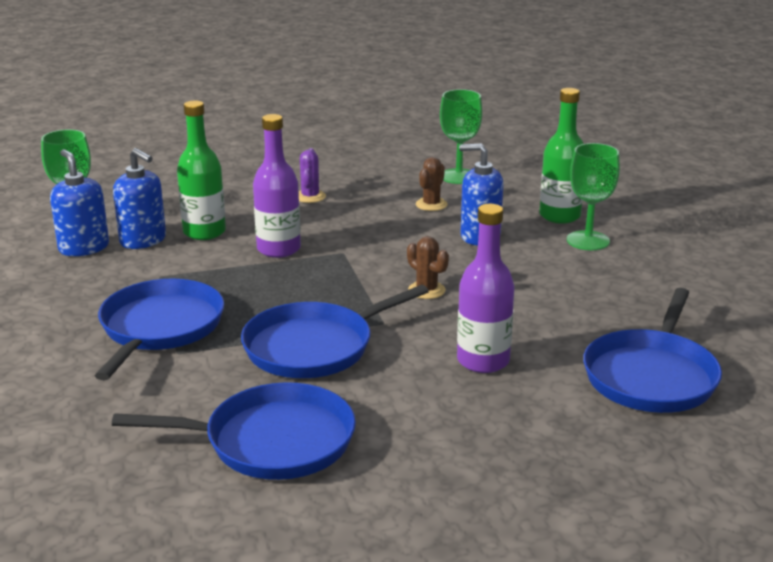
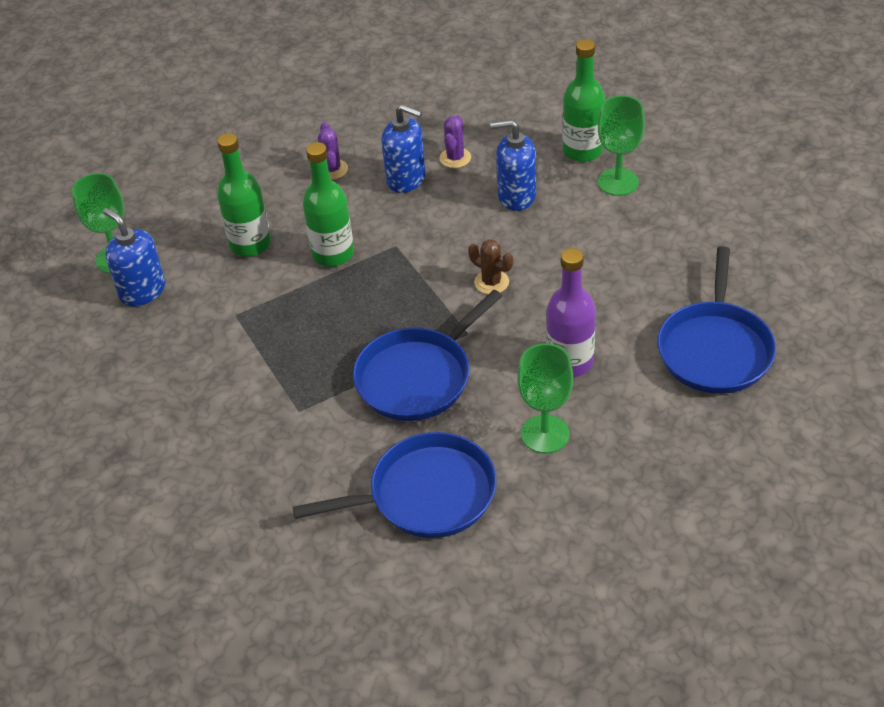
camera: 10 degrees left, 20 degrees up
(143, 240) = (196, 268): blue soap dispenser -> blue soap dispenser (406, 179)
(160, 328) = (269, 383): blue pan -> none
(278, 249) = (333, 254): purple bottle -> green bottle
(431, 204) = (455, 158): brown cactus -> purple cactus
(458, 176) = (467, 108): green goblet -> green goblet (545, 434)

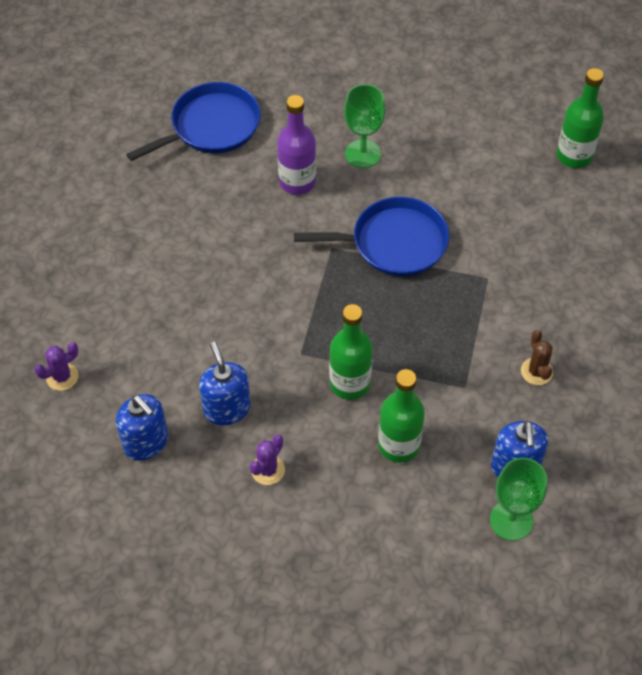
camera: 140 degrees left, 10 degrees up
(426, 494) = (464, 171): blue pan -> none
(455, 158) = (170, 398): purple cactus -> purple cactus (62, 377)
(491, 282) = (275, 270): brown cactus -> brown cactus (536, 371)
(516, 196) = (175, 324): blue soap dispenser -> blue soap dispenser (146, 442)
(582, 151) = (82, 324): green bottle -> green bottle (574, 156)
(618, 182) = (99, 277): green goblet -> none

